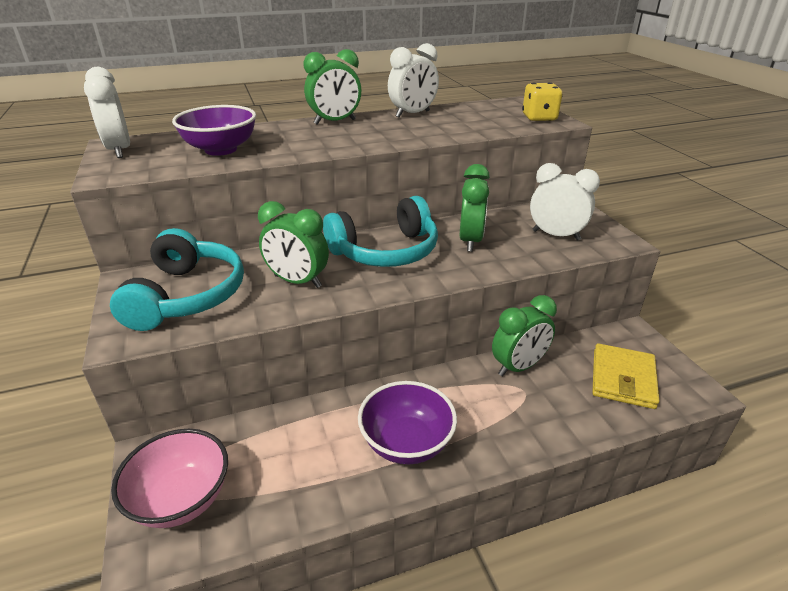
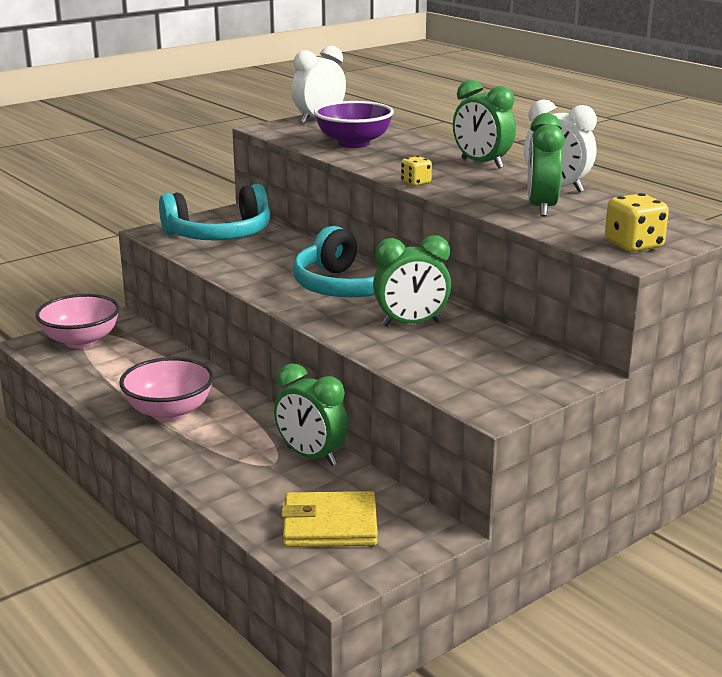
camera: 70 degrees right, 10 degrees down
(297, 281) = (267, 265): green clock -> green clock (541, 208)
(361, 147) = (415, 183): none -> yellow dice
(406, 443) = (169, 412): purple bowl -> pink bowl
(556, 235) = (472, 368): white clock -> none

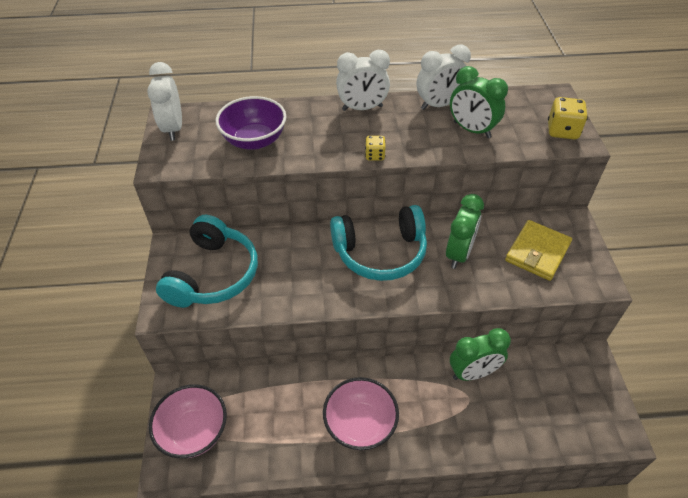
camera: 55 degrees left, 25 degrees up
(330, 525) = (559, 406): yellow wallet -> yellow wallet (537, 252)
(481, 163) = (362, 108): green clock -> white clock

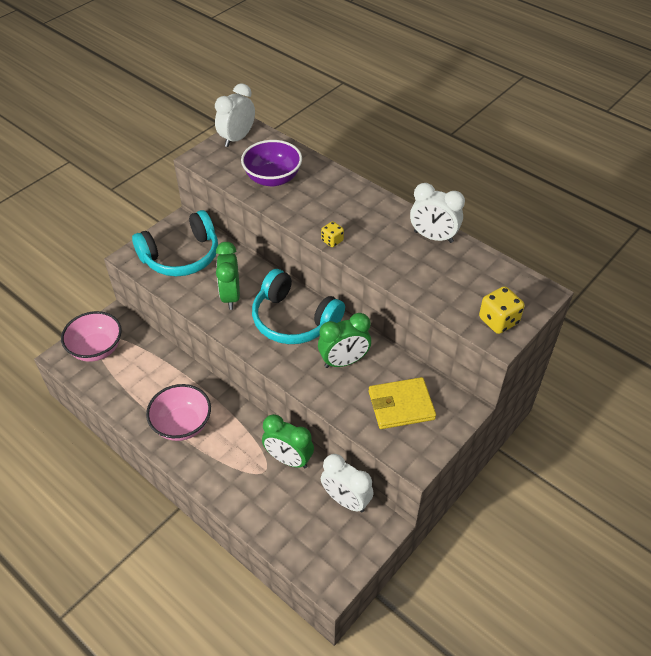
camera: 45 degrees right, 0 degrees up
(362, 108) = (373, 203): white clock -> white clock (346, 500)
(471, 130) = (428, 271): green clock -> green clock (230, 296)

